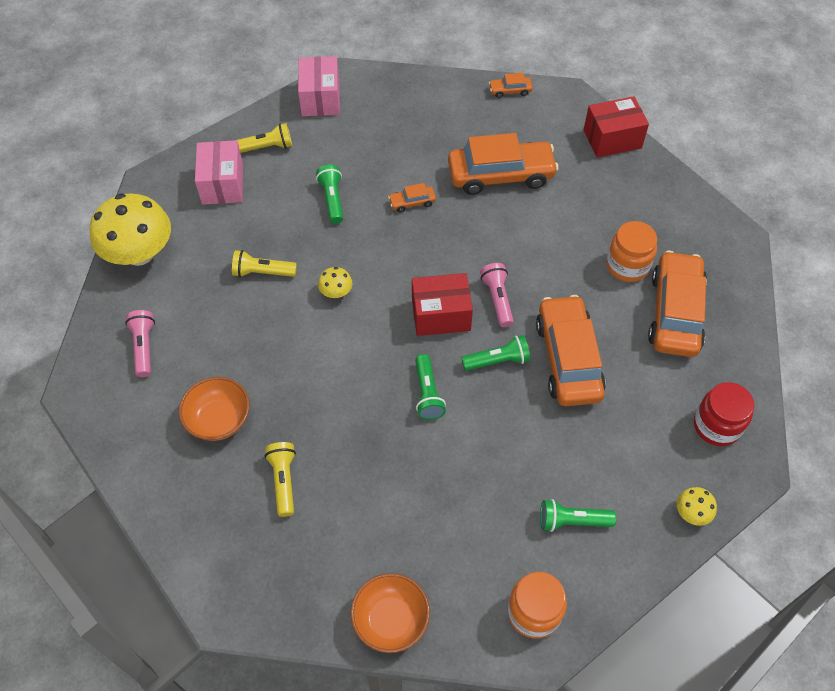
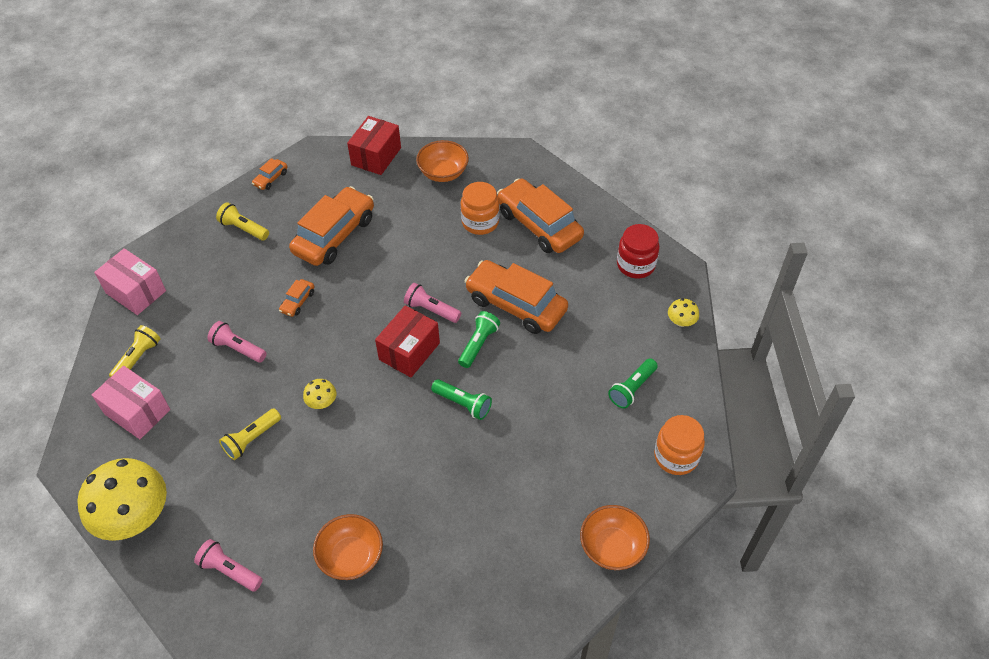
camera: 50 degrees left, 5 degrees down
(283, 481) = (445, 545): yellow flashlight -> yellow flashlight (243, 229)
(332, 199) = (238, 348): green flashlight -> pink flashlight
(649, 198) = (443, 173): none -> orange bowl

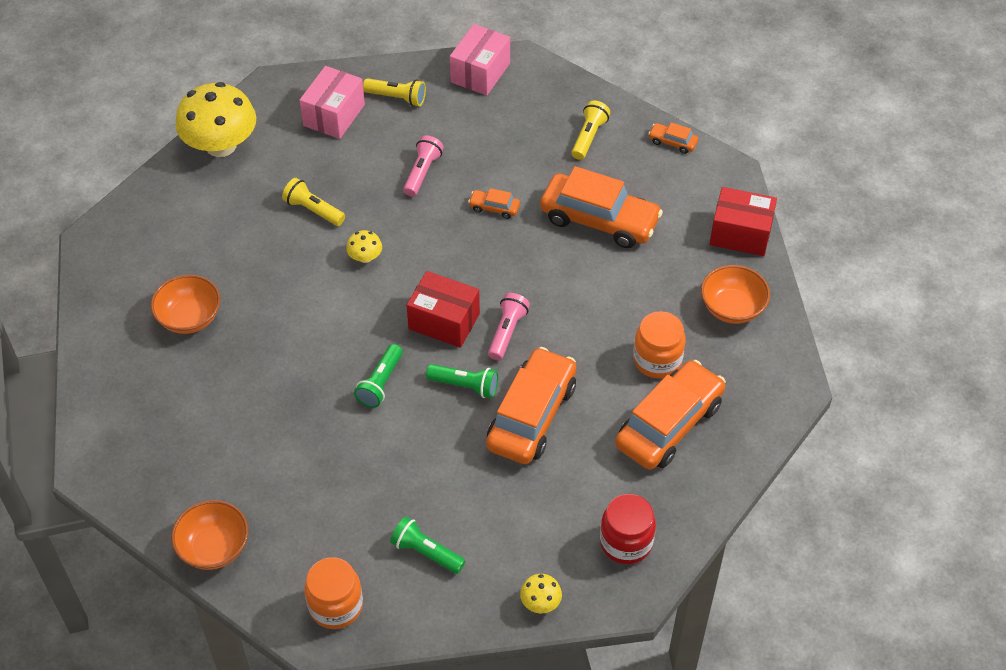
camera: 80 degrees right, 0 degrees up
(230, 571) = (170, 228): pink flashlight -> none

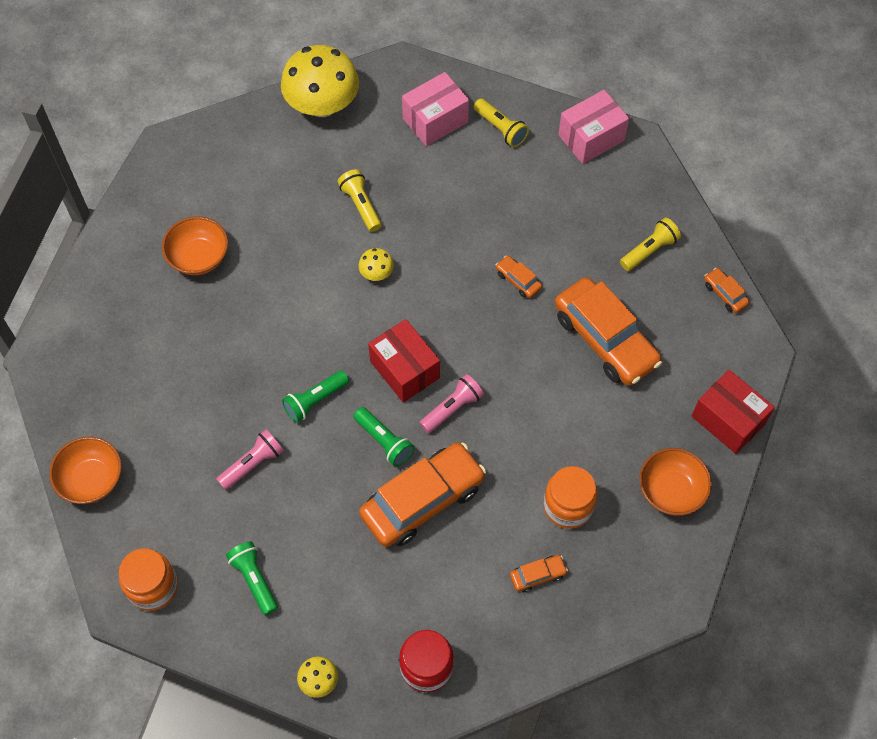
camera: 30 degrees right, 10 degrees up
(422, 172) = (476, 214): pink flashlight -> pink flashlight (252, 464)
(669, 425) = (538, 575): orange car -> orange car, size x0.43

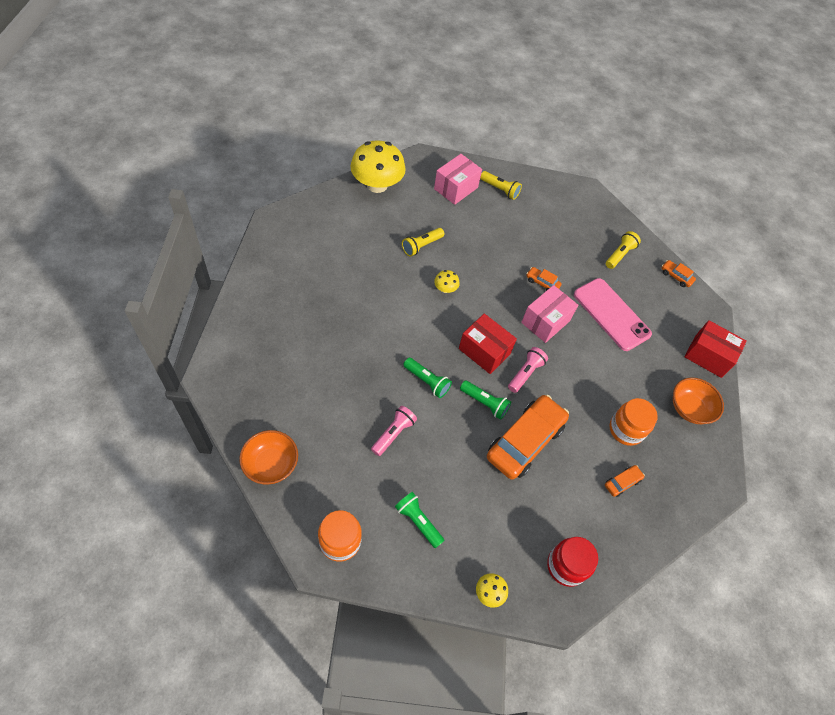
camera: 20 degrees left, 5 degrees down
(199, 257) = (315, 292): orange bowl -> none
(315, 401) = (427, 381): green flashlight -> green flashlight turned 90 degrees counterclockwise
(361, 205) = (421, 246): yellow flashlight -> yellow flashlight turned 90 degrees counterclockwise
(591, 138) = (559, 190): pink box -> pink box (545, 322)
(605, 339) = (611, 314): orange car -> pink phone

